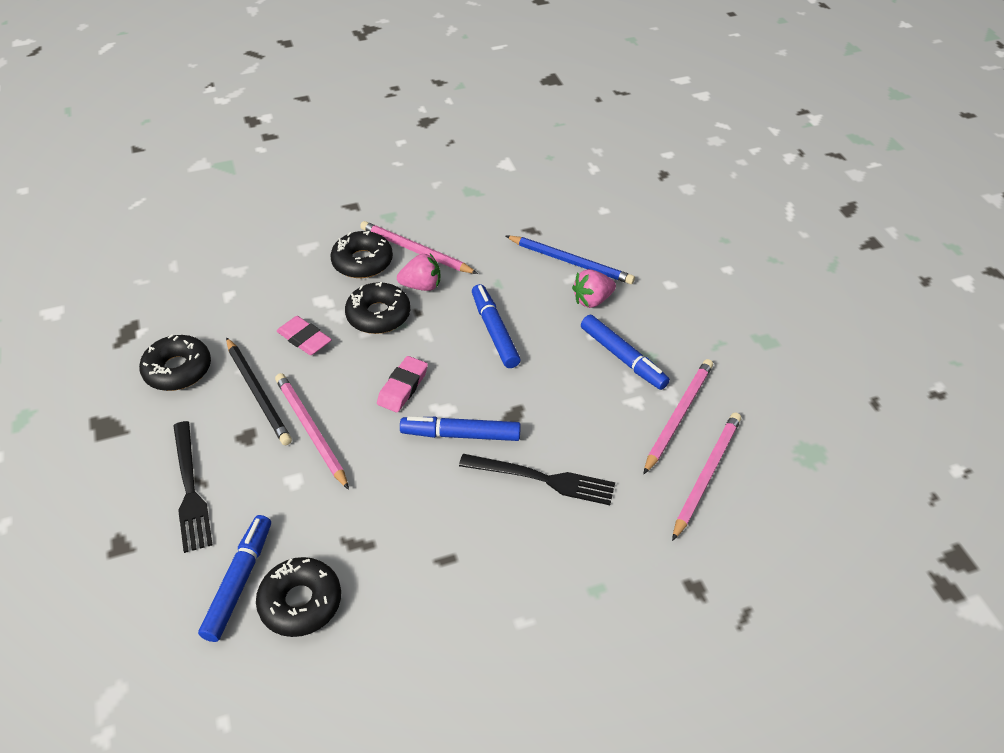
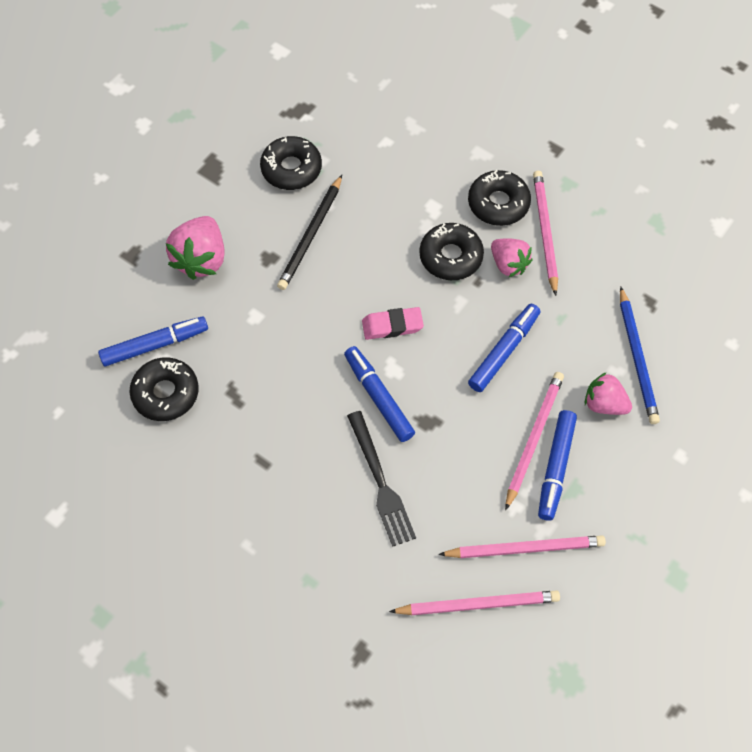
camera: 55 degrees right, 15 degrees up
(190, 489) = (201, 259): black fork -> pink strawberry
(304, 339) = (385, 225): pink eraser -> none
(311, 430) = (304, 294): pink pencil -> pink pencil (533, 438)

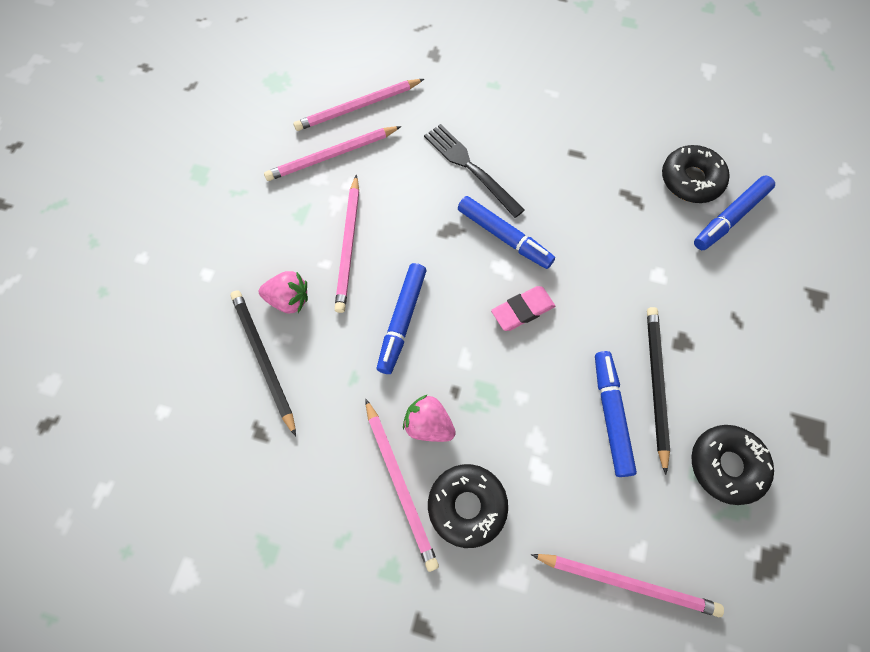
camera: 160 degrees right, 5 degrees up
(201, 259) = (748, 316): pink strawberry -> none
(403, 129) = (627, 583): none -> pink pencil
(451, 257) = (495, 411): black donut -> none
(555, 468) = (322, 226): blue marker -> blue marker (611, 415)
(637, 358) = (263, 359): blue pencil -> black pencil

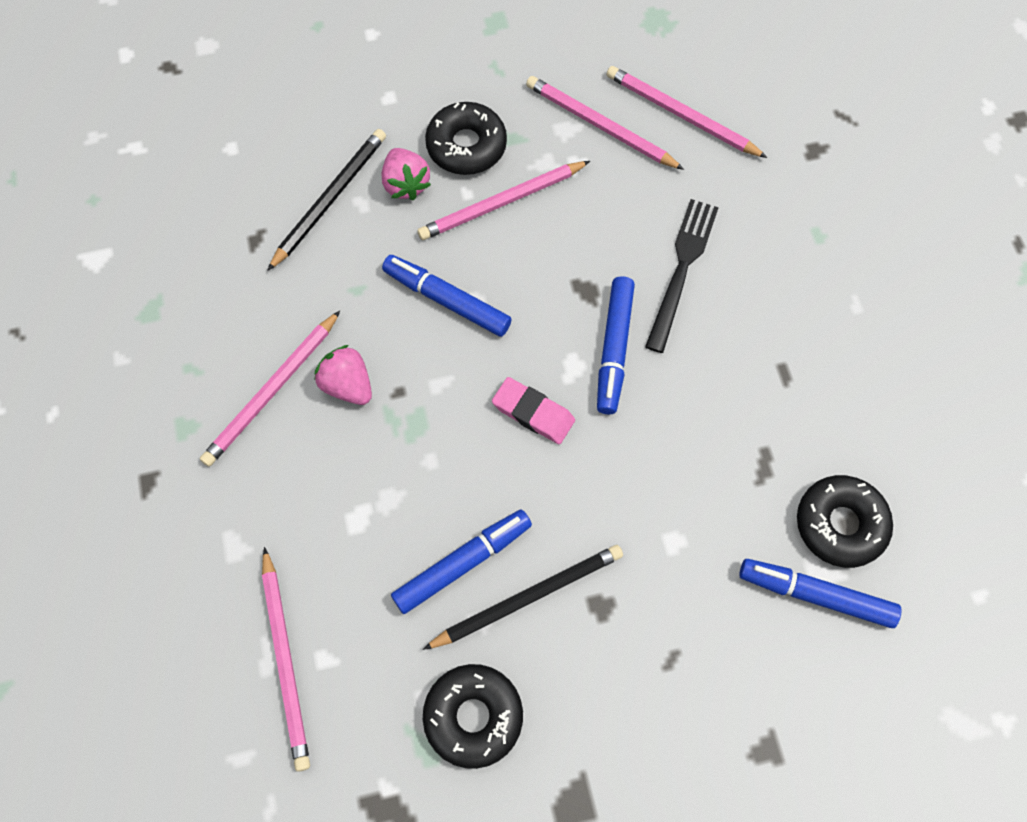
camera: 60 degrees right, 0 degrees up
(402, 321) = (447, 300): blue marker -> blue marker turned 45 degrees clockwise
(428, 424) = (347, 385): pink strawberry -> pink strawberry turned 45 degrees counterclockwise
(467, 506) = (283, 464): black donut -> black donut (466, 146)

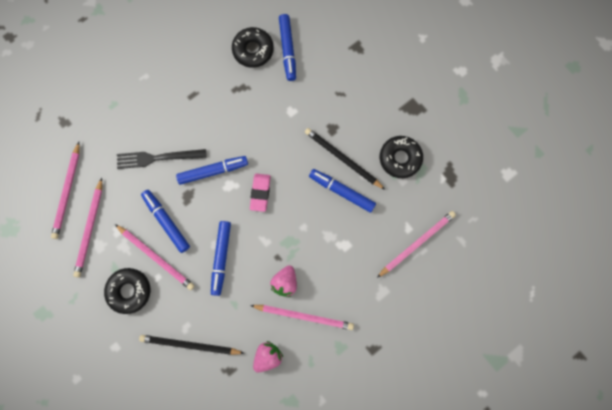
camera: 115 degrees left, 10 degrees up
(406, 184) = (165, 310): pink strawberry -> pink strawberry (267, 356)
(556, 240) = (166, 222): none -> blue marker

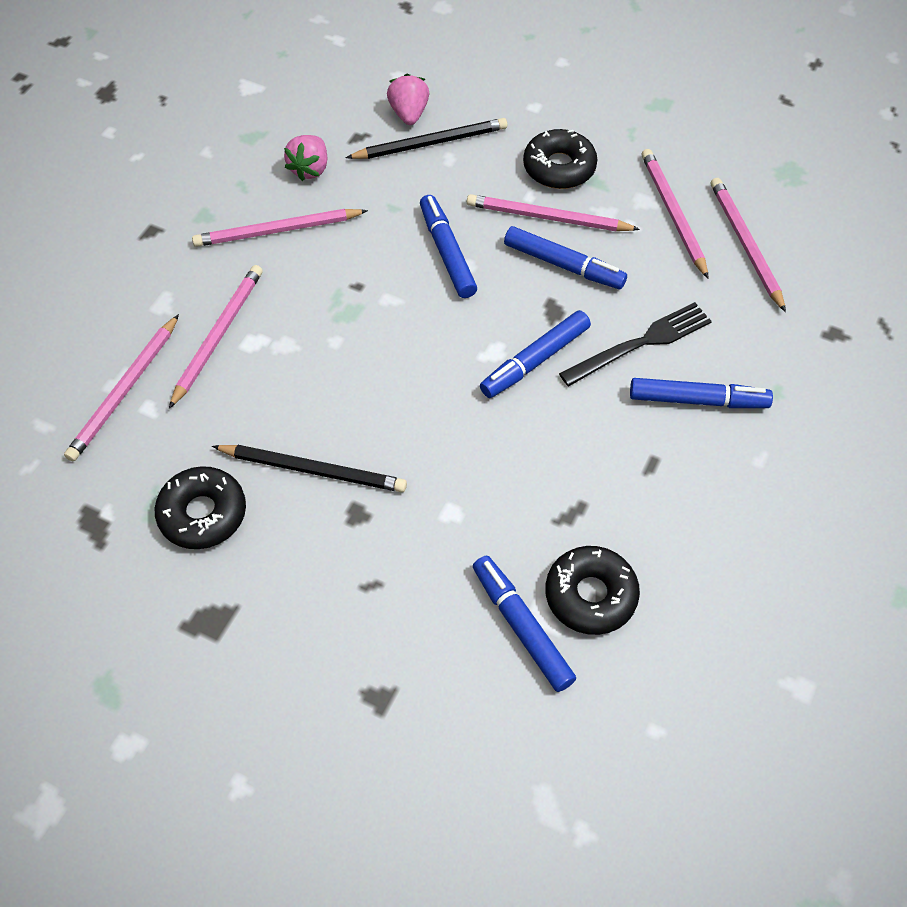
camera: 155 degrees right, 20 degrees down
(260, 193) = (435, 361): pink eraser -> none
(285, 282) = (328, 259): pink strawberry -> pink strawberry (409, 113)
(341, 191) = (292, 417): blue marker -> blue marker (698, 400)
(360, 257) = (218, 335): none -> pink pencil

